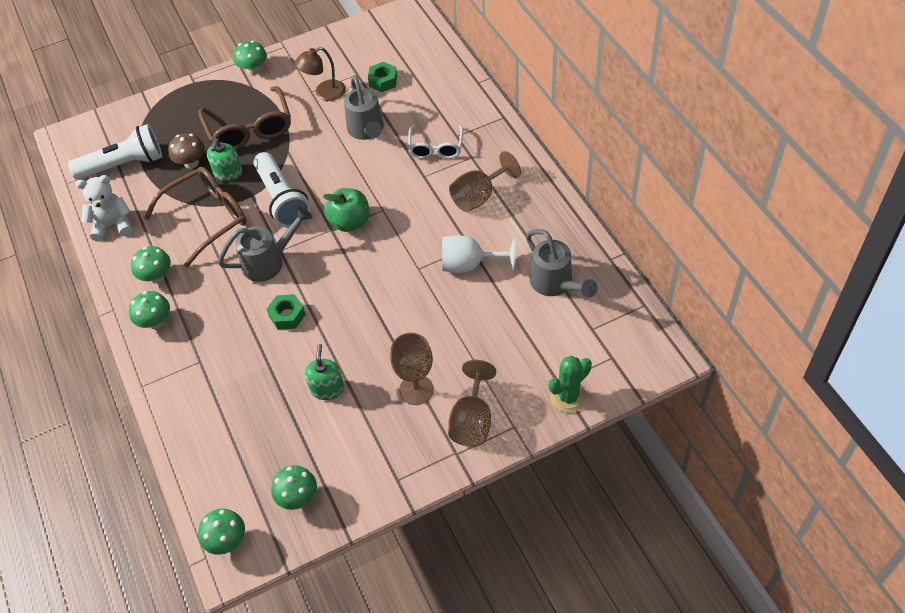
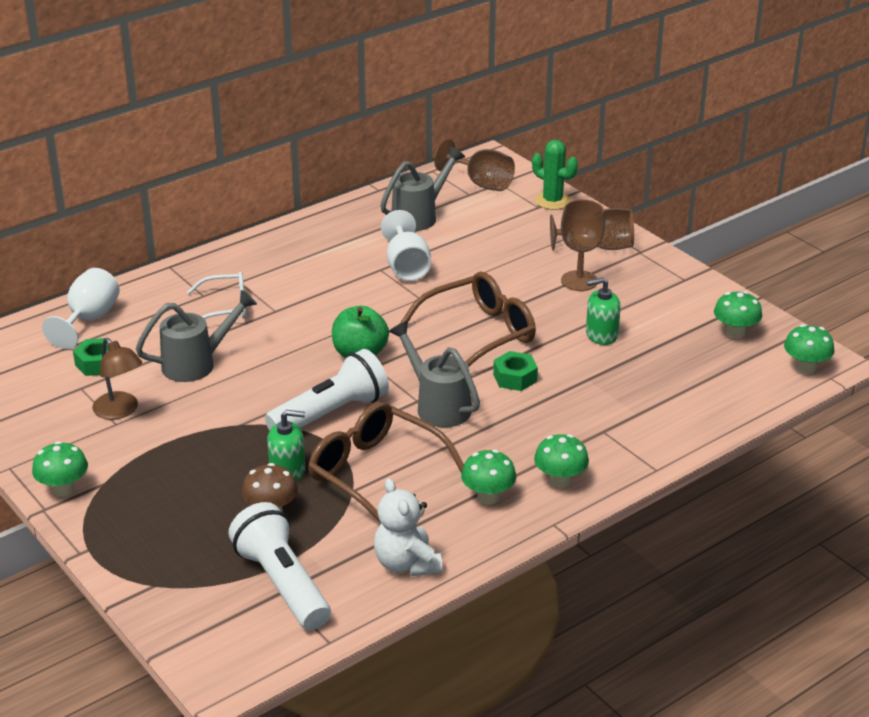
camera: 105 degrees left, 20 degrees down
(249, 129) = (197, 468): brown glasses -> brown glasses (479, 333)
(439, 75) = (89, 320): none -> white goblet
(479, 196) = (304, 270): brown goblet -> brown goblet (481, 183)

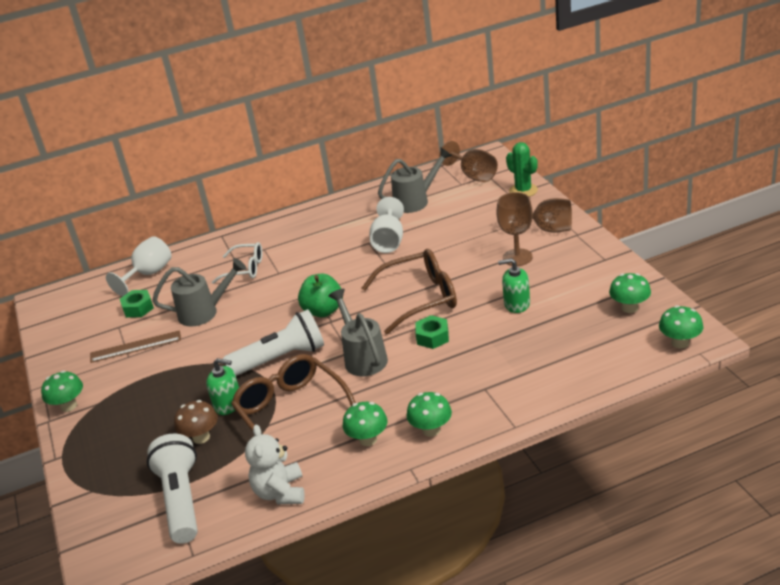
camera: 20 degrees right, 0 degrees up
(120, 411) = (135, 346): brown lamp -> brown ruler

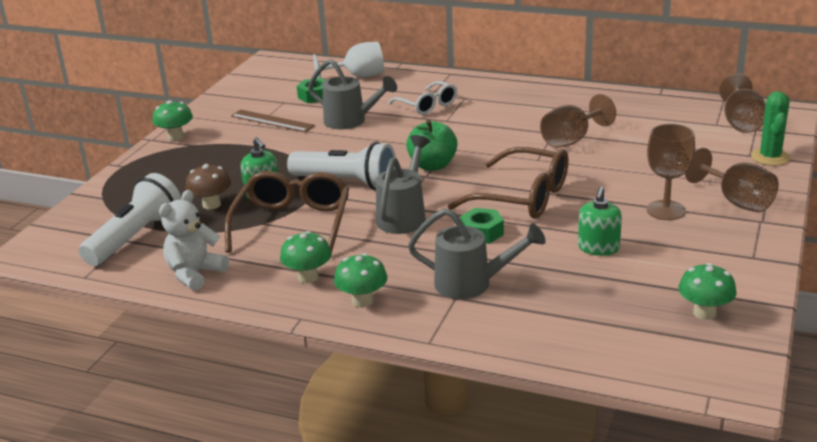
camera: 40 degrees right, 5 degrees down
(389, 241) = (571, 140): white goblet -> brown goblet
(416, 201) = (649, 119): grey watering can -> grey watering can (472, 284)
(516, 304) = (598, 248): green soap dispenser -> green soap dispenser turned 120 degrees counterclockwise
(680, 343) = (704, 374): green mushroom -> none

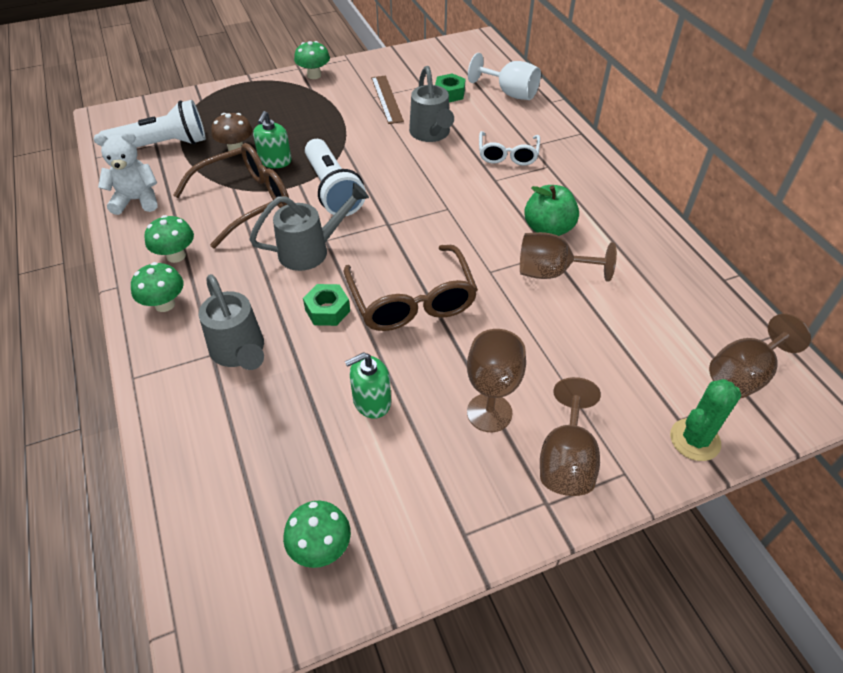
camera: 45 degrees right, 20 degrees up
(432, 165) = (409, 218): green apple -> green apple (548, 229)

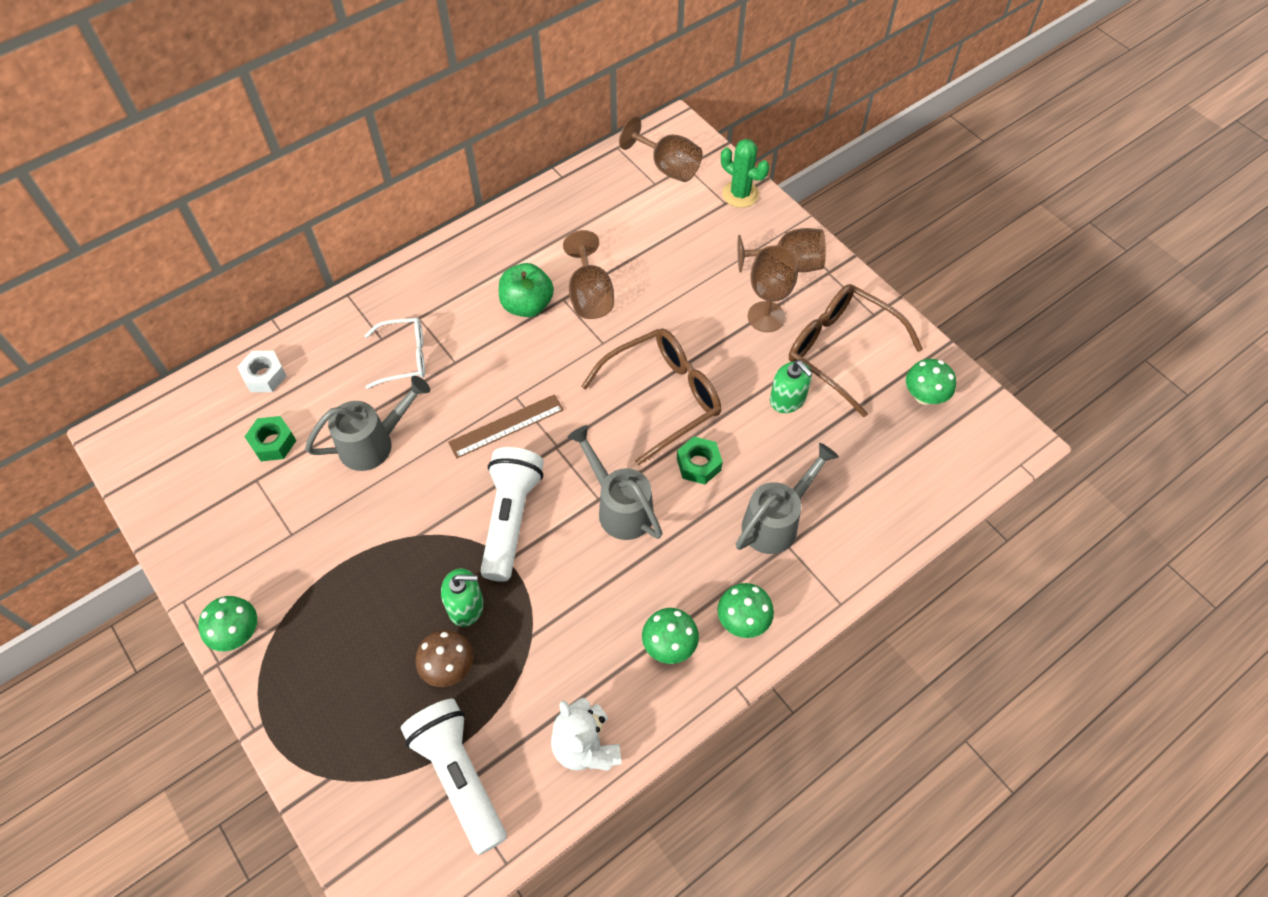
camera: 105 degrees left, 10 degrees up
(246, 201) = (555, 609): brown glasses -> brown glasses (841, 350)
(333, 190) = (510, 519): white flashlight -> white flashlight turned 45 degrees counterclockwise
(386, 99) = (296, 515): brown ruler -> brown ruler (506, 426)
(509, 93) = (264, 376): white goblet -> white nut

